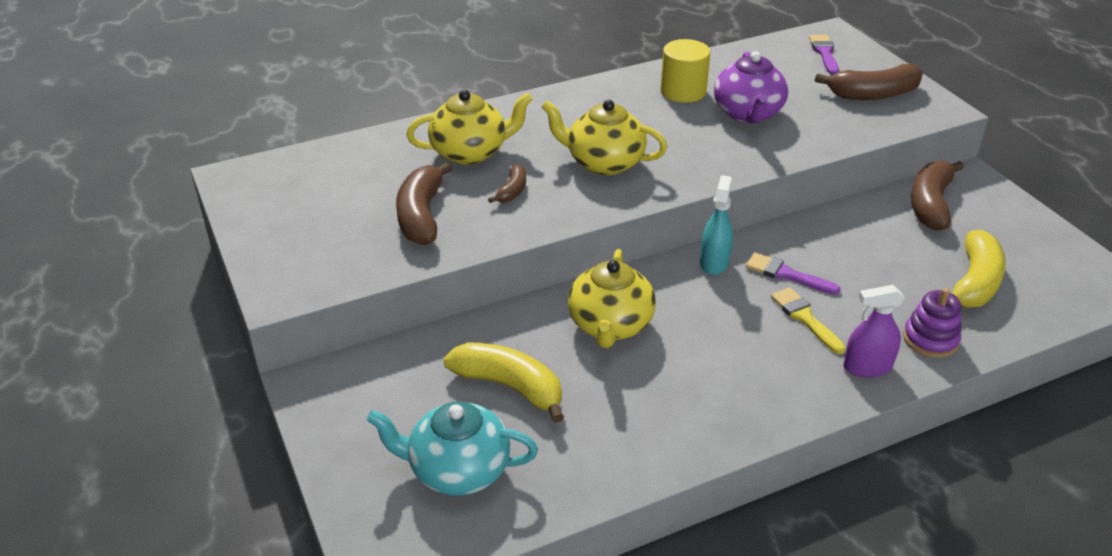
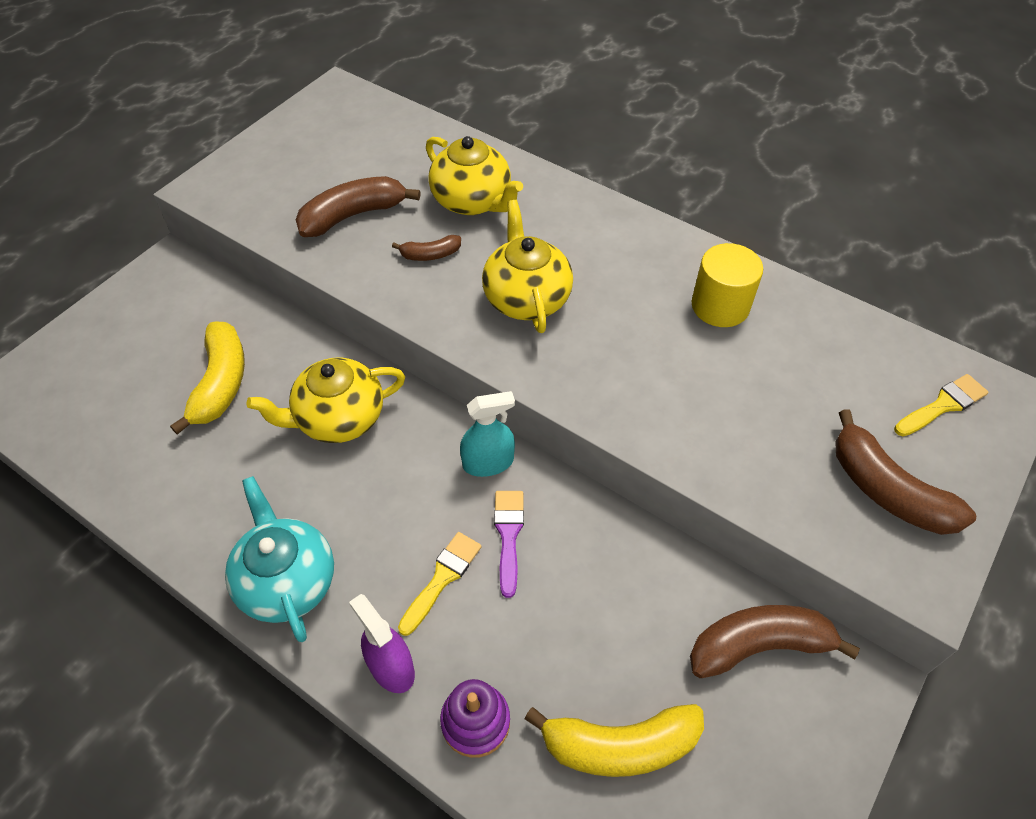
camera: 60 degrees right, 15 degrees up
(457, 470) = (108, 395): turquoise teapot -> turquoise teapot (287, 581)
(748, 114) = (723, 379): purple teapot -> none
(824, 53) = (943, 405): purple brush -> yellow brush

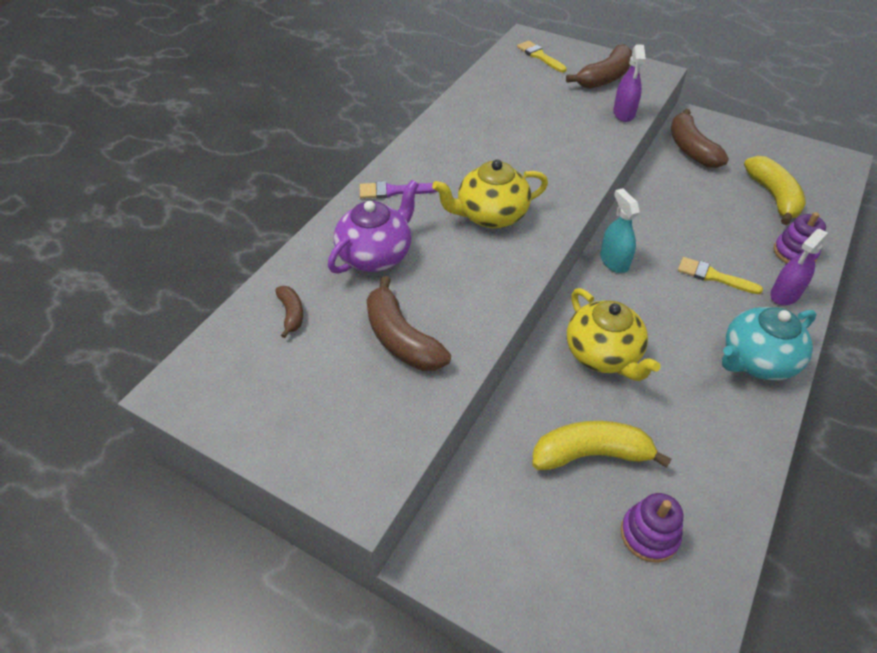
camera: 95 degrees left, 5 degrees down
(124, 411) = (649, 534): none -> purple stacking toy
(430, 254) = (449, 276): brown banana -> brown banana (291, 314)
(473, 201) = (376, 255): yellow teapot -> purple teapot
(508, 535) = (667, 247): purple brush -> purple brush (393, 191)
(720, 306) = (479, 126): yellow cylinder -> none
(772, 494) = (624, 113): none -> purple spray bottle

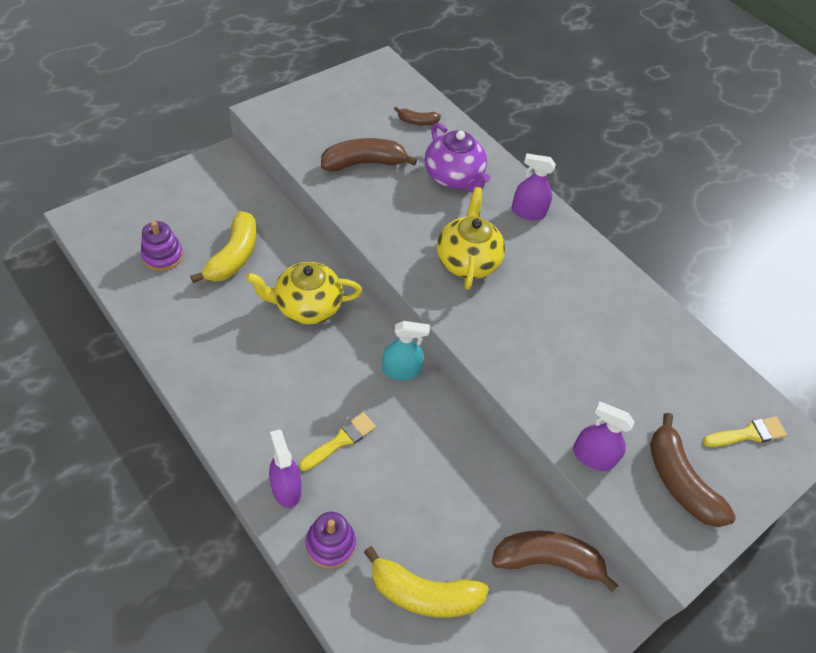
camera: 105 degrees right, 5 degrees up
(393, 191) = (528, 212): purple brush -> purple spray bottle
(756, 361) = (235, 407): turquoise teapot -> none

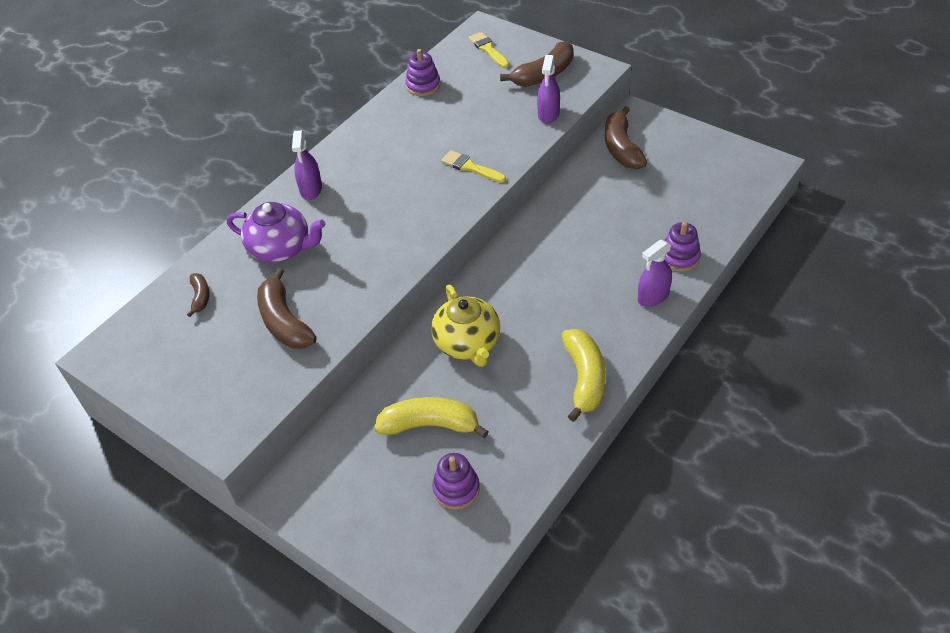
camera: 95 degrees left, 5 degrees down
(341, 440) = (593, 277): yellow brush -> yellow brush (470, 167)
(401, 370) = (506, 259): turquoise spray bottle -> none
(423, 593) = (682, 201): yellow banana -> yellow banana (584, 378)
(453, 177) = (281, 248): purple teapot -> purple teapot turned 60 degrees clockwise
(467, 260) = (390, 215): yellow teapot -> none
(680, 343) = (423, 85): none -> purple stacking toy

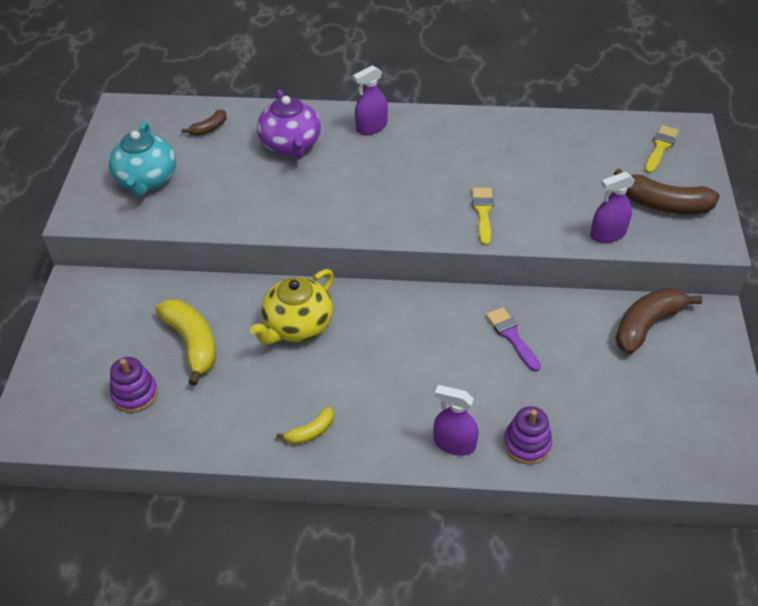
camera: 55 degrees right, 0 degrees up
(226, 368) = (147, 180): none -> turquoise teapot
(284, 321) = (214, 187): brown banana -> none
(423, 85) = (564, 129): purple stacking toy -> none
(578, 221) = (511, 336): none -> purple brush
(584, 378) = (310, 432): yellow banana -> yellow banana, size x0.53

